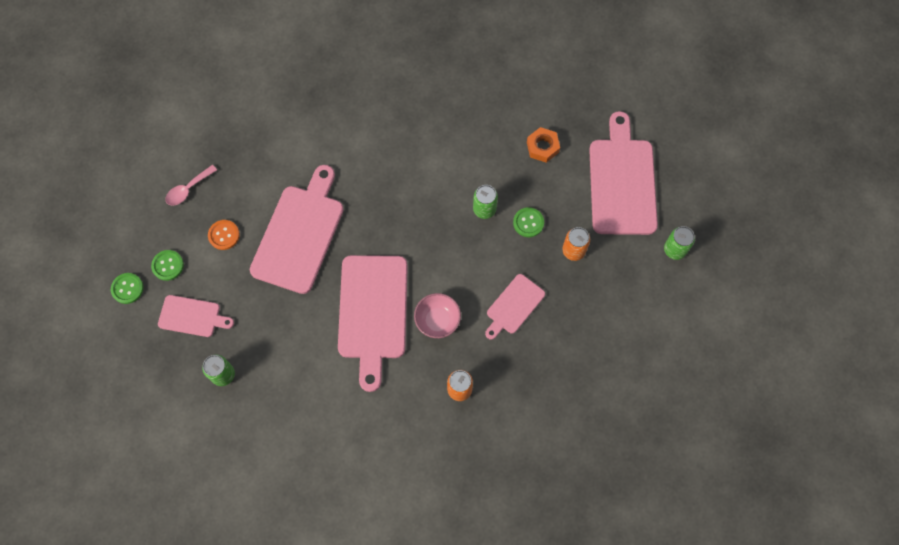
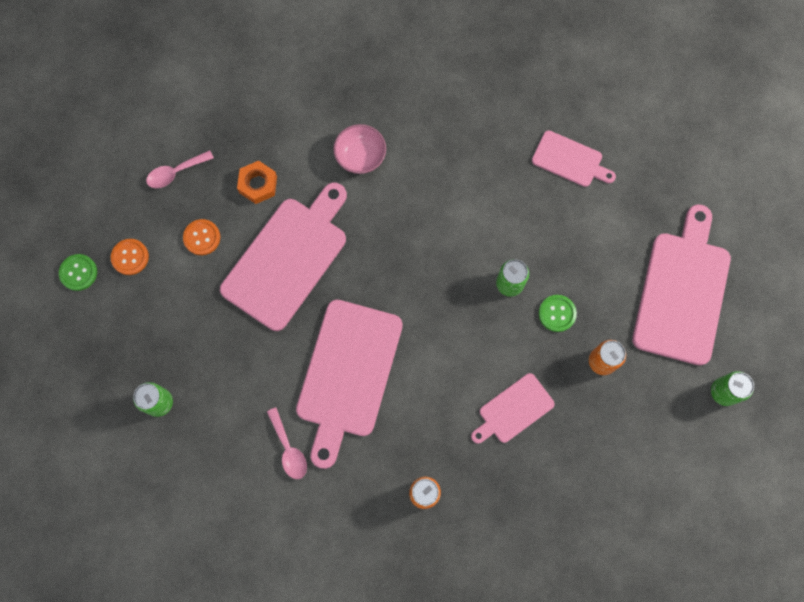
camera: 15 degrees right, 5 degrees up
(168, 265) = (130, 257): green button -> orange button
(192, 316) = (142, 325): pink cutting board -> pink cutting board (570, 160)
(340, 383) = (289, 449): none -> pink spoon
(437, 320) = (420, 404): pink bowl -> pink bowl (360, 157)
(542, 147) = (598, 225): orange nut -> orange nut (258, 184)

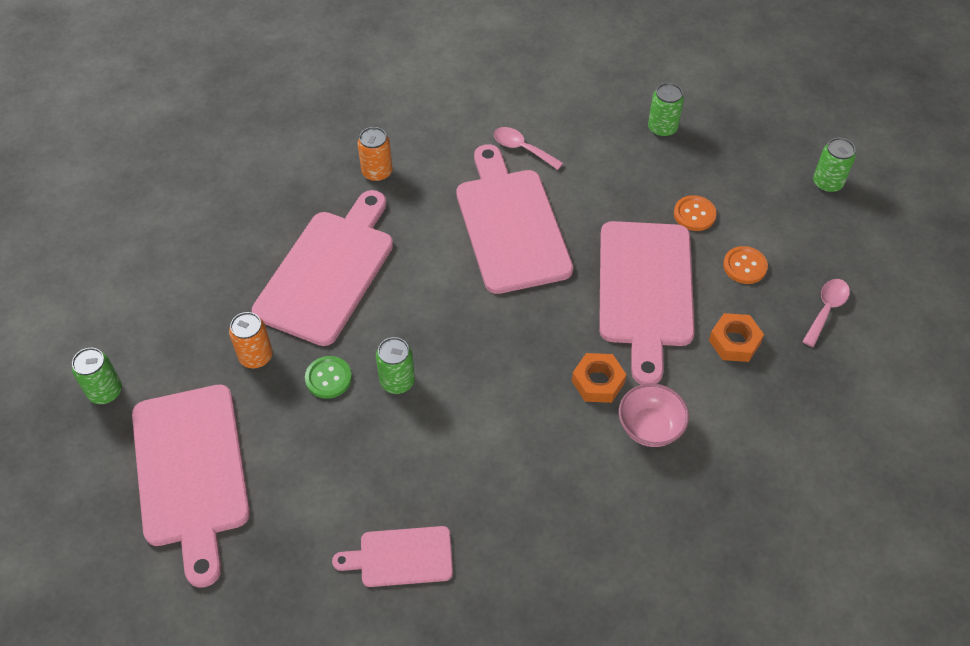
camera: 150 degrees right, 20 degrees down
(78, 272) = (827, 183): green button -> green can
(130, 257) = (794, 217): orange button -> orange button (694, 214)
(372, 207) = (598, 382): none -> orange nut
(513, 410) = (328, 271): pink cutting board -> pink cutting board, size x1.88

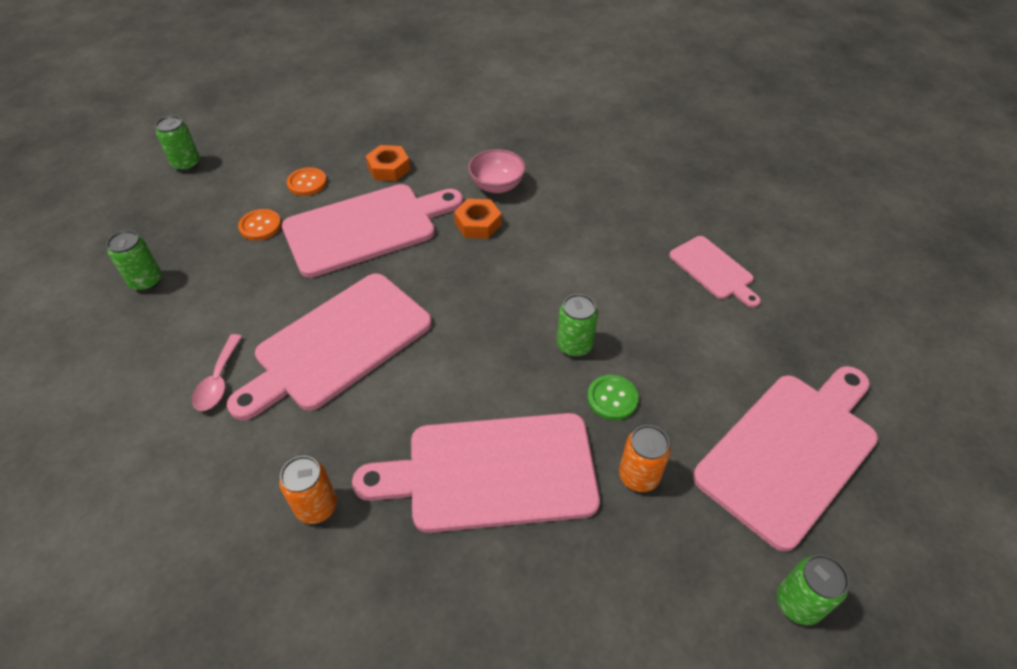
camera: 120 degrees left, 5 degrees down
(826, 309) = (328, 135): pink spoon -> none

